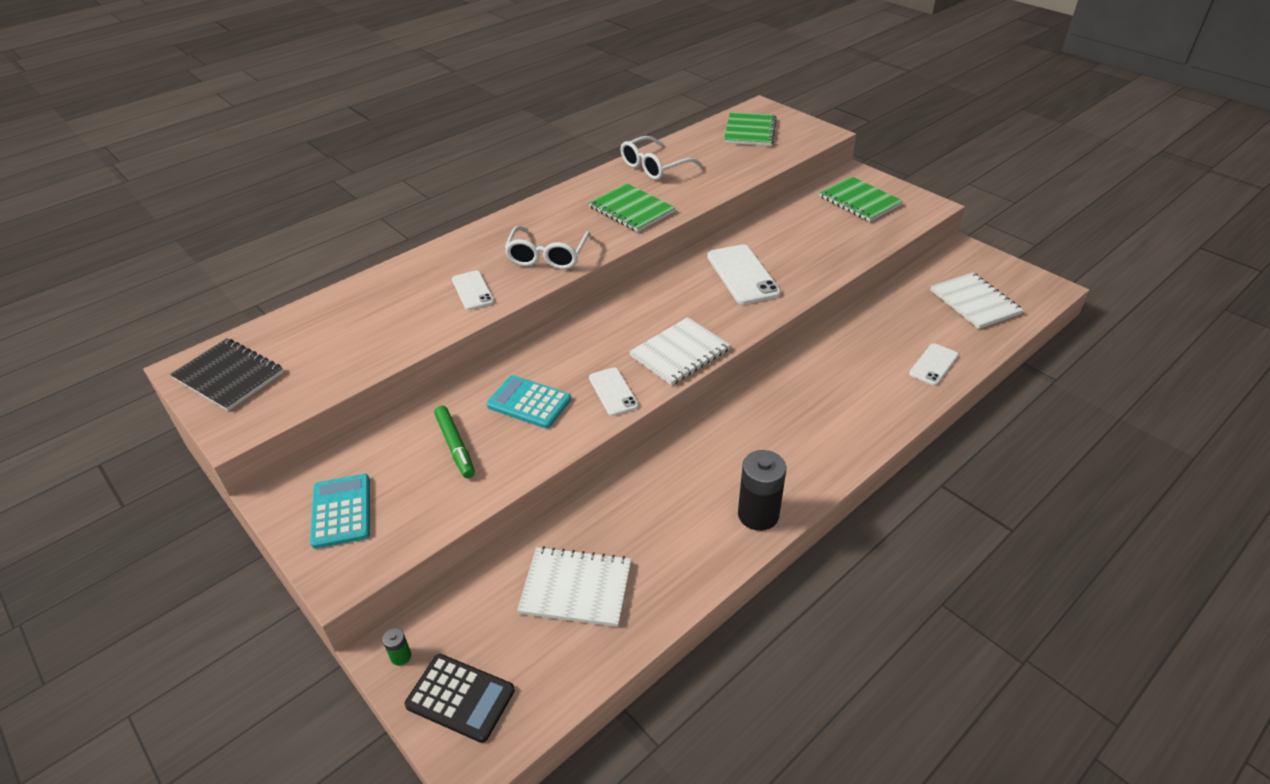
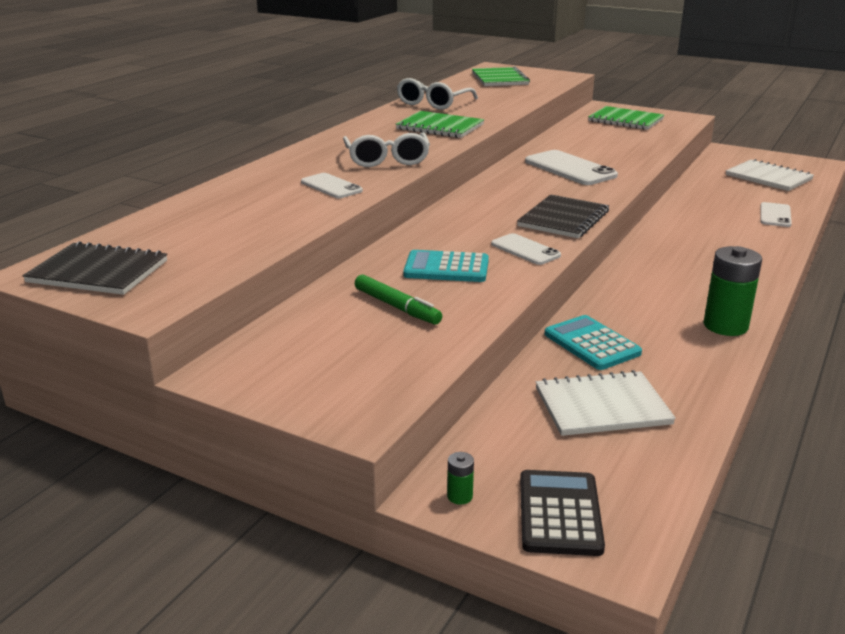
camera: 20 degrees left, 15 degrees down
(341, 511) = (311, 372): turquoise calculator -> turquoise calculator (592, 344)
(460, 698) = (560, 513): black calculator -> black calculator turned 90 degrees counterclockwise
(679, 353) = (563, 219): white notebook -> black notebook
(758, 514) = (725, 326): black battery -> green battery

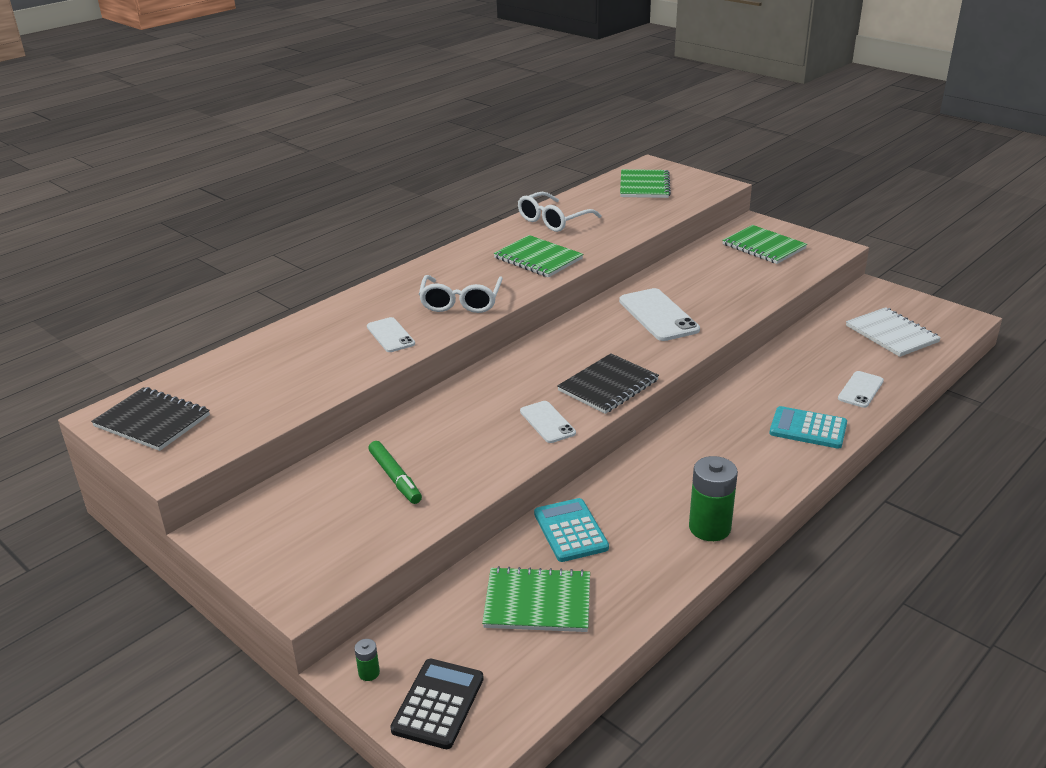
camera: 15 degrees right, 5 degrees up
(446, 268) = (463, 436): turquoise calculator -> turquoise calculator (808, 428)
(602, 406) = (537, 602): white notebook -> green notebook

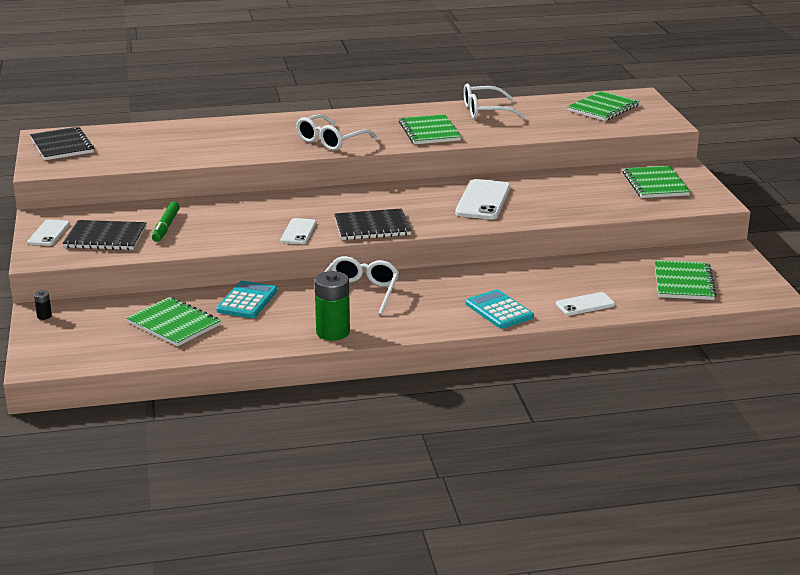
camera: 35 degrees right, 5 degrees down
(343, 525) = (105, 237): none -> black notebook
(369, 673) = (44, 316): green battery -> black battery
(390, 335) = (256, 145): white phone -> white phone (48, 233)
(438, 704) = (57, 342): black calculator -> none
(662, 466) = (359, 292): none -> white glasses
(891, 334) = (683, 282): white notebook -> green notebook

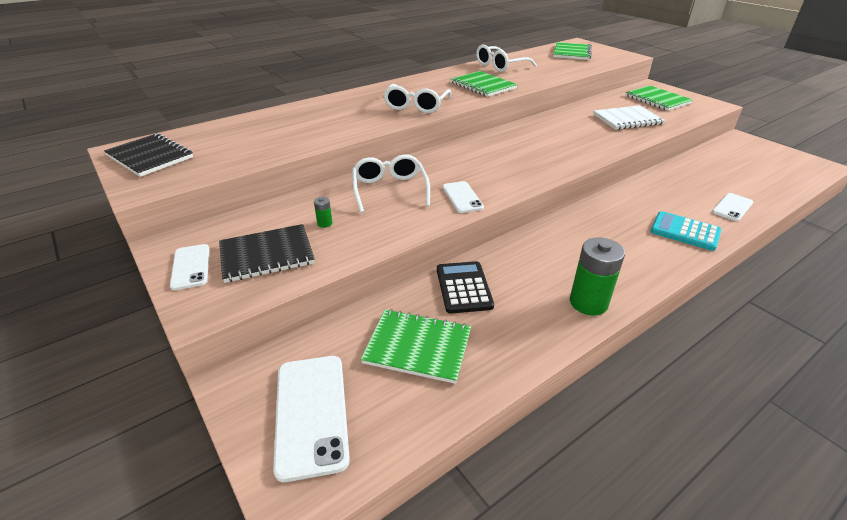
camera: 25 degrees left, 10 degrees up
(44, 316) = (245, 389): black battery -> none
(166, 226) = (325, 223): green marker -> green battery
(247, 301) = (464, 287): turquoise calculator -> black calculator
(359, 292) = (553, 246): white glasses -> white glasses (389, 190)
(372, 227) = (519, 176): black notebook -> none
(483, 200) = (568, 134): white phone -> white phone (311, 413)
(575, 198) = (627, 119): none -> white notebook
(683, 282) = (758, 170): green notebook -> none

